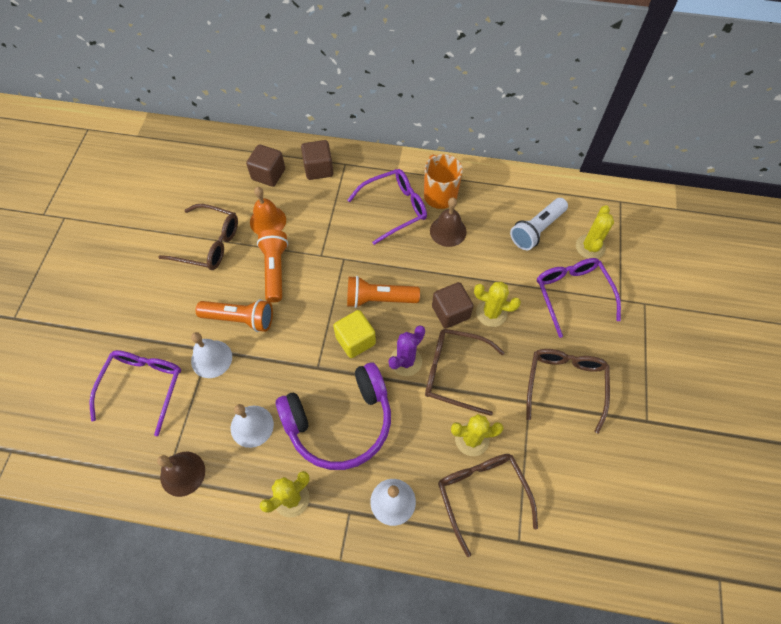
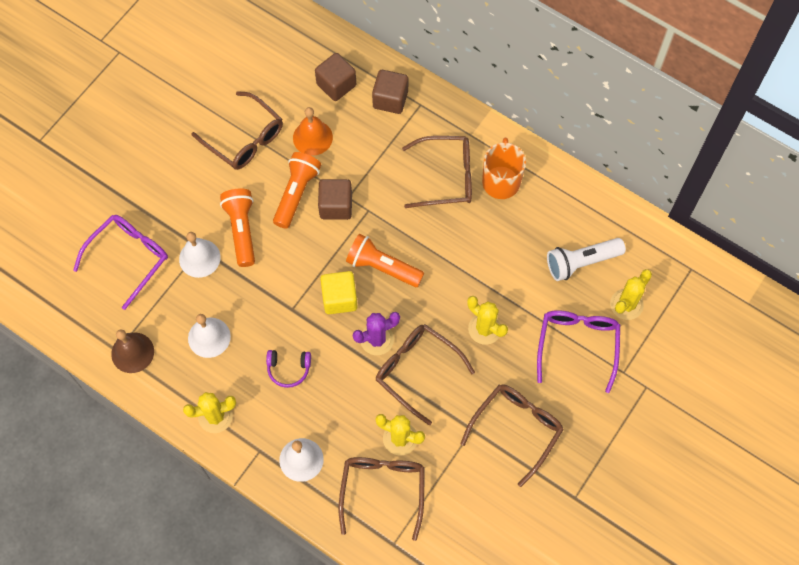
camera: 25 degrees right, 5 degrees up
(240, 319) = (241, 230): orange flashlight -> orange flashlight turned 135 degrees counterclockwise
(340, 422) = (288, 369): purple headphones -> purple headphones, size x0.41
(394, 209) = (445, 177): purple glasses -> brown glasses
(448, 231) = (488, 225): brown bell -> none
(450, 312) = (445, 310): brown cube -> brown cube (336, 206)

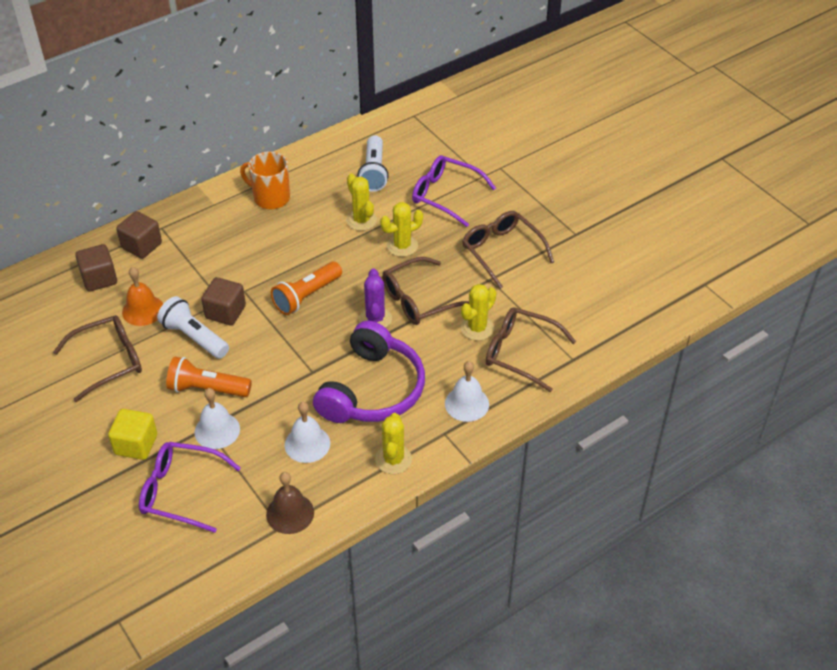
camera: 70 degrees left, 20 degrees down
(128, 258) = (181, 491): purple glasses -> purple glasses turned 45 degrees counterclockwise
(288, 369) = (372, 390): purple headphones -> purple headphones, size x2.43
(296, 193) = (194, 337): orange flashlight -> white flashlight
(339, 298) = (321, 334): yellow cube -> yellow cube (136, 444)
(445, 177) = (244, 231): brown glasses -> none
(626, 304) = (424, 158): yellow cactus -> yellow cactus (361, 220)

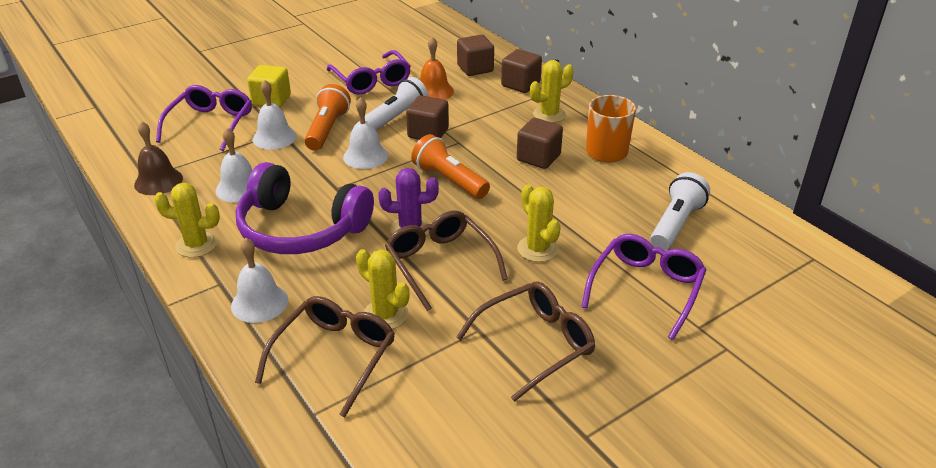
camera: 90 degrees right, 10 degrees down
(108, 361) = (371, 81): brown glasses -> purple glasses
(261, 355) = (365, 156): none -> white bell
(276, 239) = (538, 158): none -> brown cube
(361, 220) = (580, 216): yellow cactus -> yellow cactus (549, 115)
(374, 172) = (675, 224): white flashlight -> white flashlight turned 120 degrees clockwise

